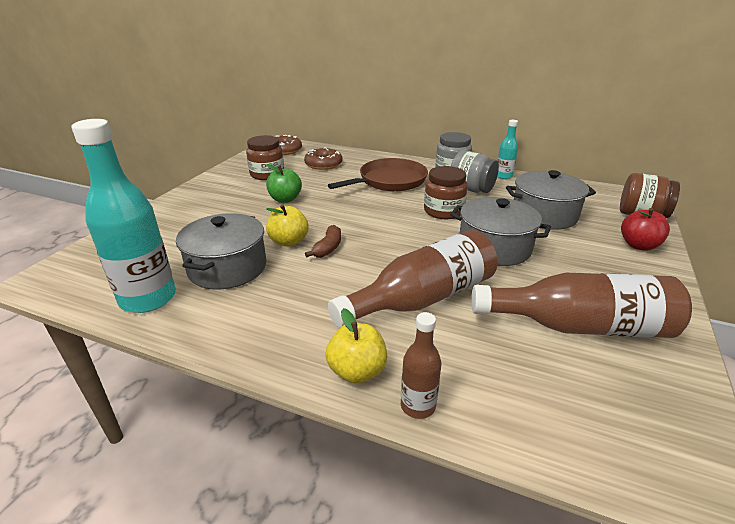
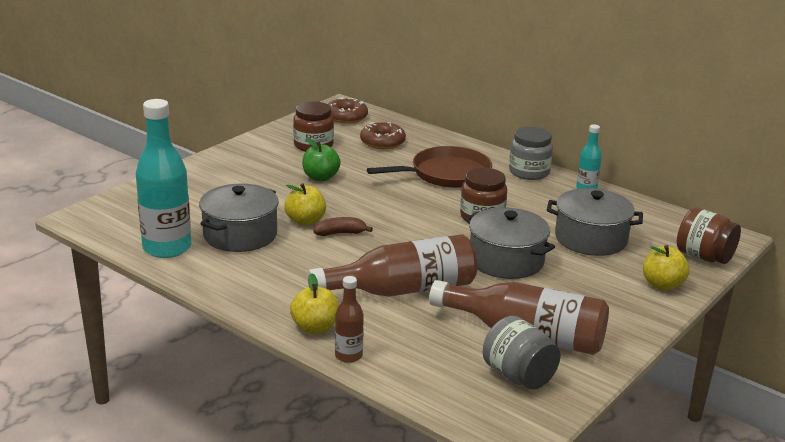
camera: 15 degrees right, 5 degrees down
(328, 248) = (340, 233): brown banana -> brown banana turned 135 degrees counterclockwise
(471, 189) = (533, 198): grey jar -> grey jar (518, 376)
(638, 245) = (662, 285): red apple -> yellow apple

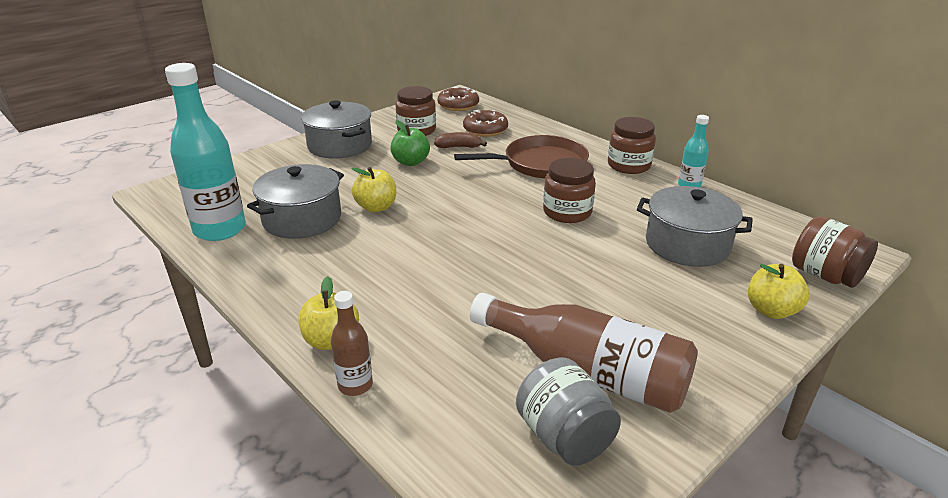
camera: 10 degrees right, 5 degrees up
(340, 233) = (407, 223): brown banana -> brown banana (459, 147)
(402, 290) = (451, 296): brown bottle -> none
(506, 260) = (583, 266): grey pot -> grey pot (340, 145)
(529, 172) = (628, 165): grey jar -> brown jar

